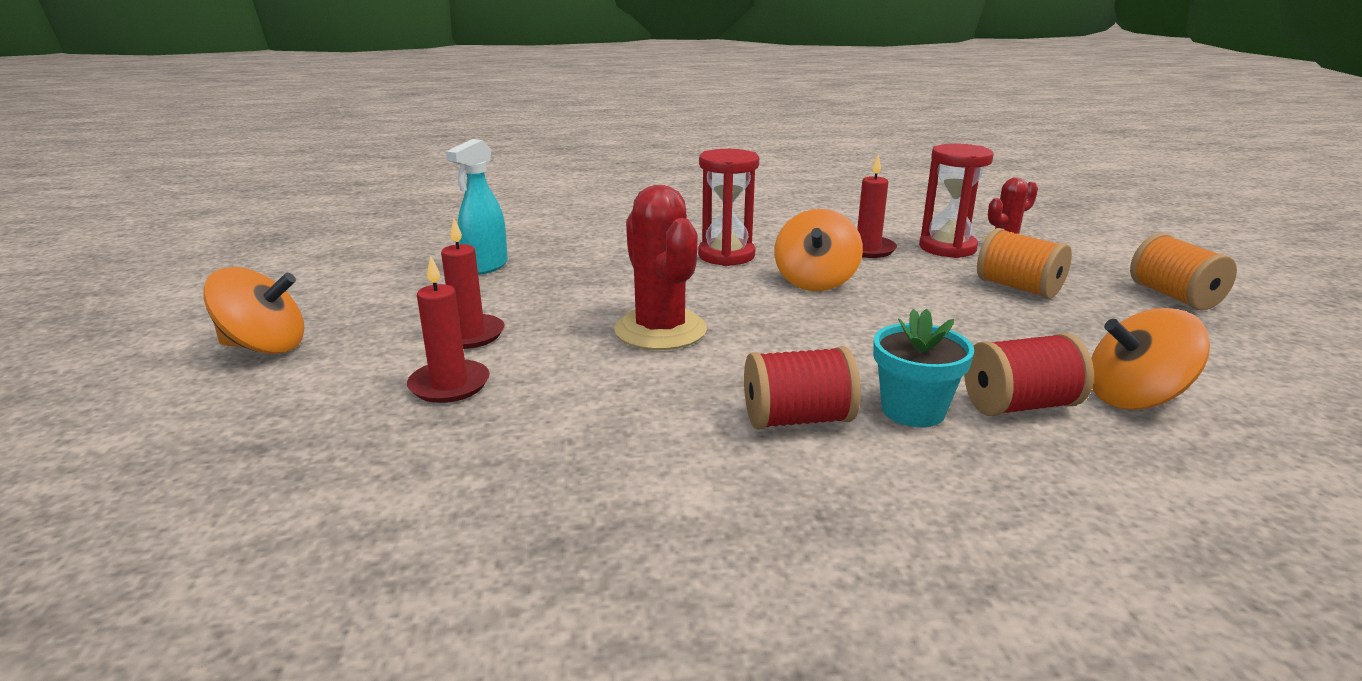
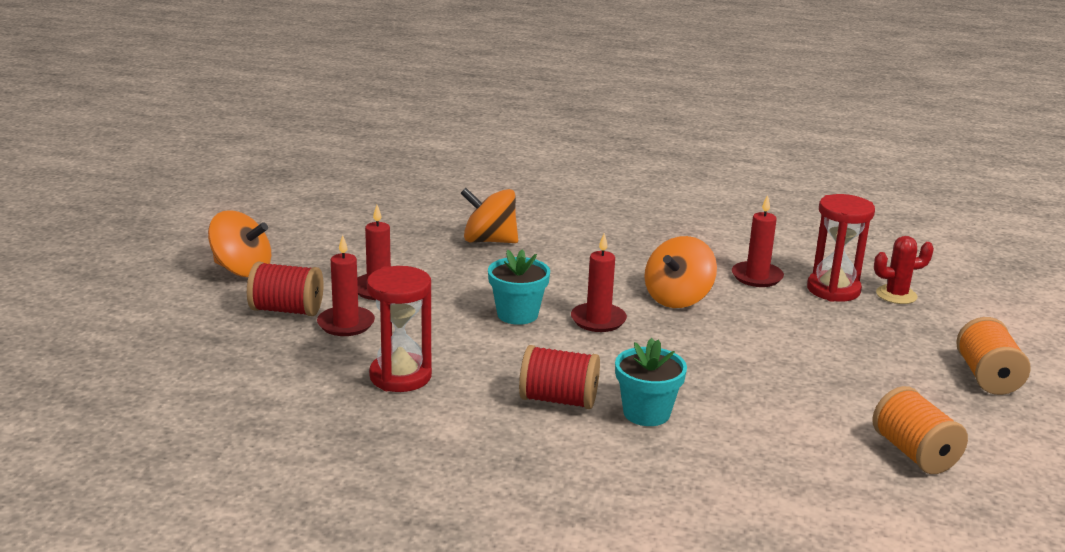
camera: 20 degrees right, 0 degrees up
(485, 267) = (424, 232): turquoise spray bottle -> none
(660, 330) = (517, 314): red cactus -> turquoise flower pot
(726, 255) = (625, 259): red hourglass -> red hourglass (400, 376)
(756, 318) = (598, 320): none -> red candle
(1018, 288) = (851, 340): orange spool -> orange spool (914, 453)
(1019, 405) = (730, 428): red spool -> red spool (286, 310)
(1134, 398) = (827, 444): orange spinning top -> orange spinning top (489, 241)

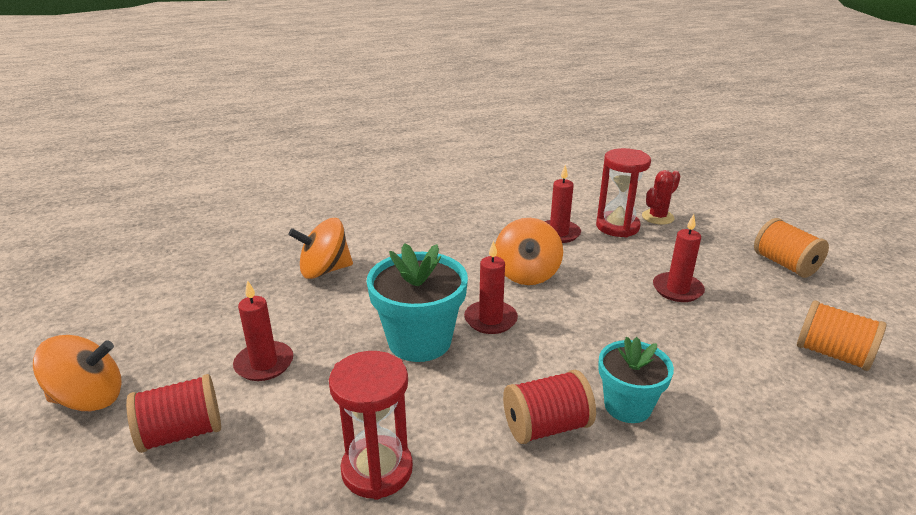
camera: 30 degrees left, 5 degrees up
(346, 324) = (263, 424): red candle -> red candle (677, 289)
(517, 314) = (419, 341): turquoise flower pot -> turquoise flower pot, size x1.54

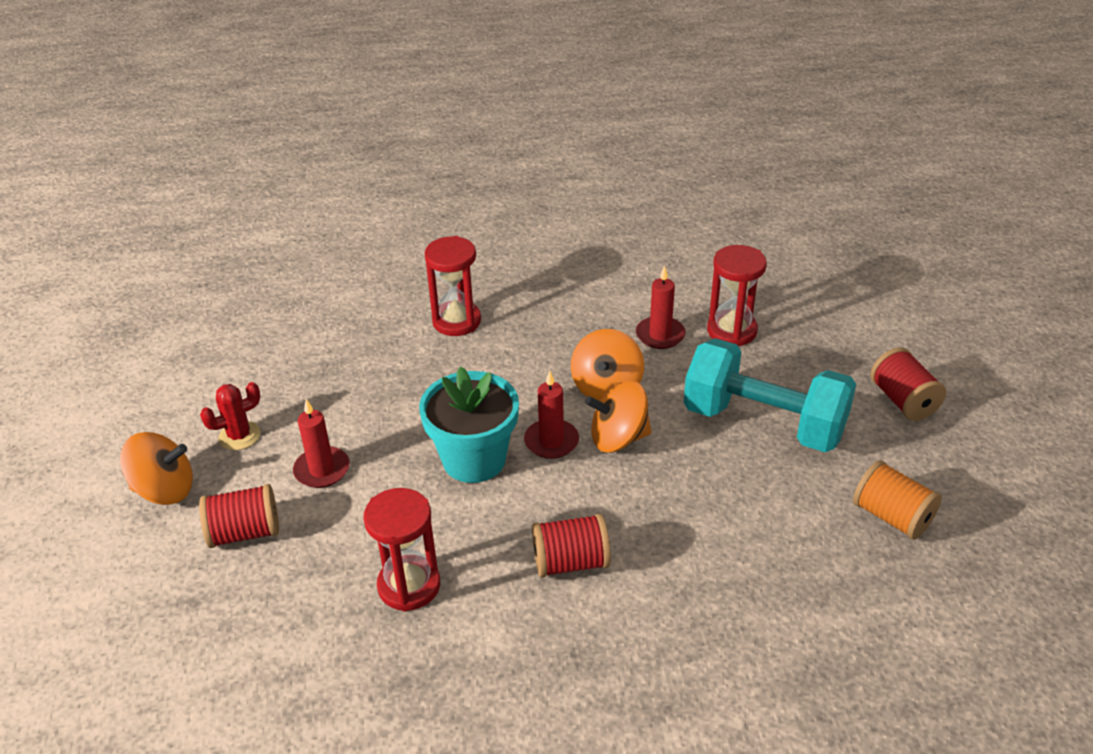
camera: 10 degrees right, 10 degrees up
(324, 270) = (393, 364): orange spinning top -> orange spinning top (618, 438)
(377, 235) = (456, 321): none -> red hourglass
(627, 406) = (655, 550): turquoise flower pot -> none
(657, 217) = (785, 320): red cactus -> red cactus (239, 436)
(677, 289) = (763, 423): red candle -> turquoise dumbbell
(785, 264) = (903, 401): orange spool -> red spool

